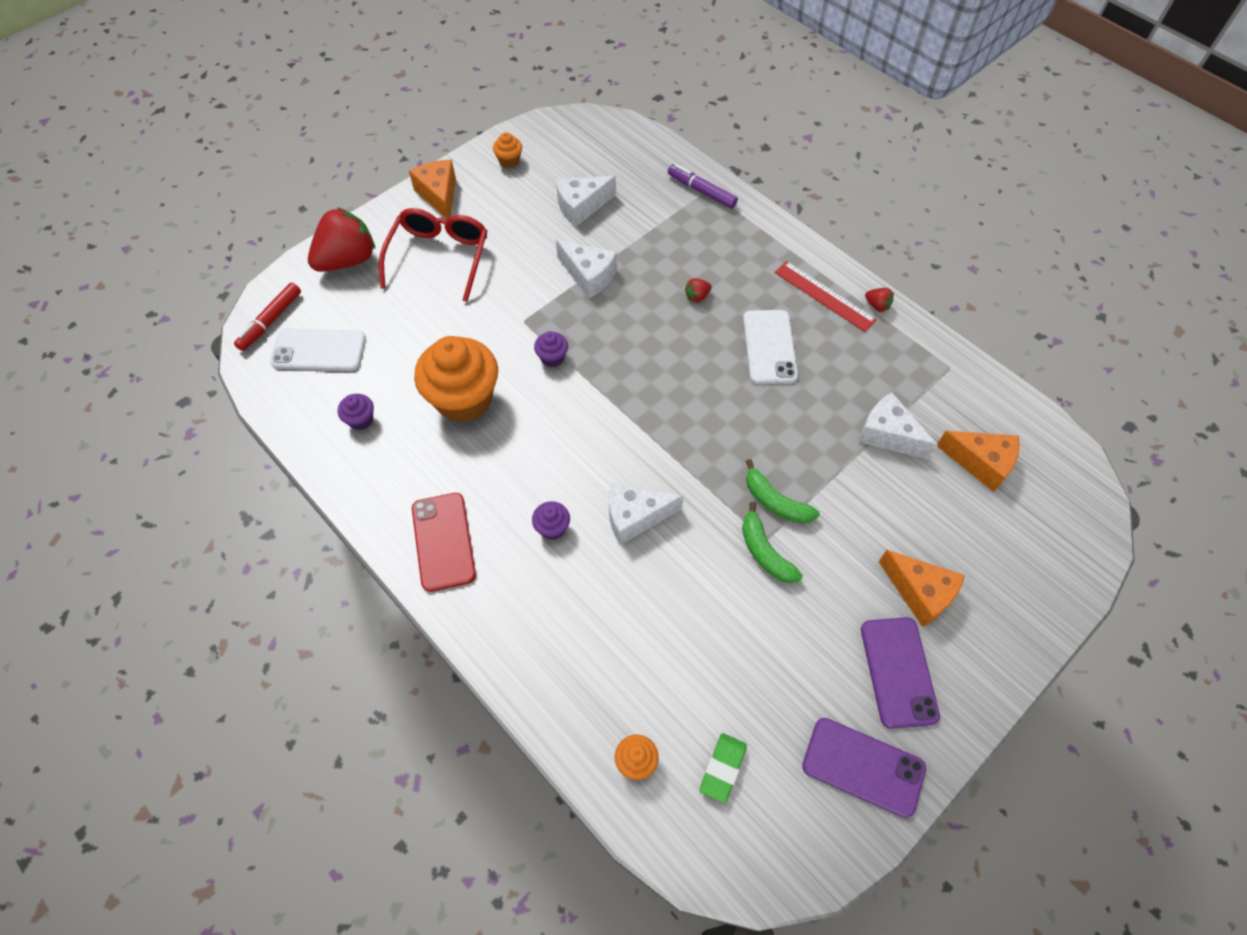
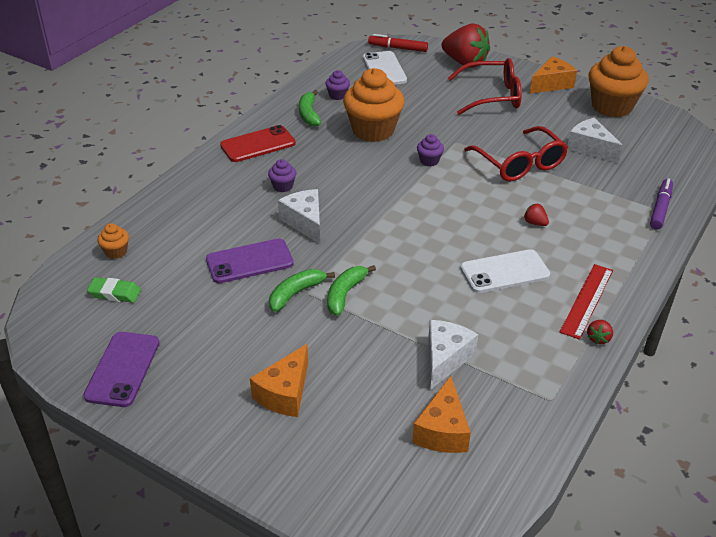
camera: 75 degrees right, 20 degrees down
(394, 464) = (309, 114): none -> green banana
(509, 161) = (611, 107): orange cupcake -> orange cupcake, size x2.32
(589, 275) = (520, 164): white cheese -> red glasses
(898, 672) = (207, 384): purple phone -> purple phone (249, 261)

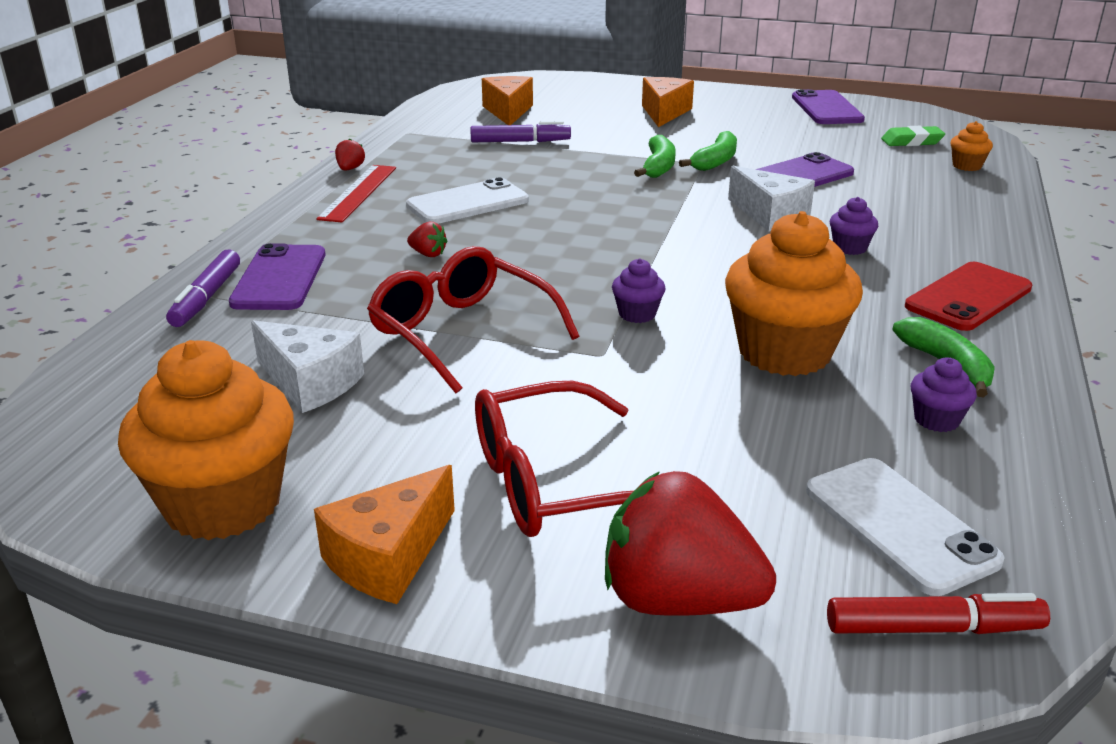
camera: 165 degrees right, 10 degrees down
(445, 359) = (520, 142): white cheese -> purple marker
(623, 217) = (279, 278): none -> purple phone

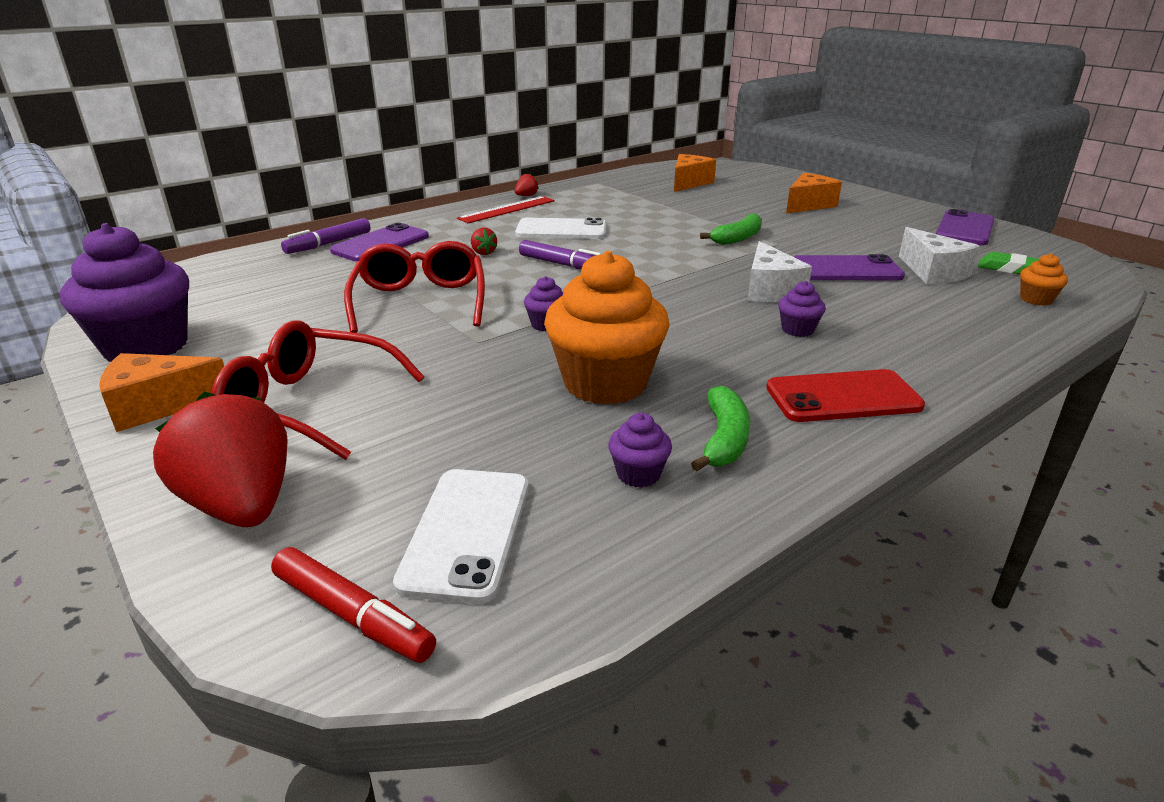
camera: 35 degrees right, 0 degrees up
(223, 504) = (146, 347): orange cupcake -> purple cupcake
(310, 383) = (294, 302): white cheese -> white cheese (932, 272)
(520, 142) = (663, 202): purple marker -> purple marker (563, 265)
(715, 161) = (791, 244): green banana -> none

